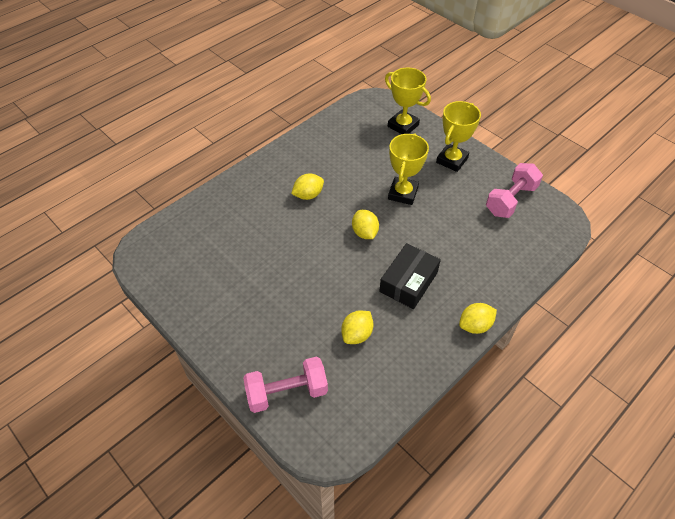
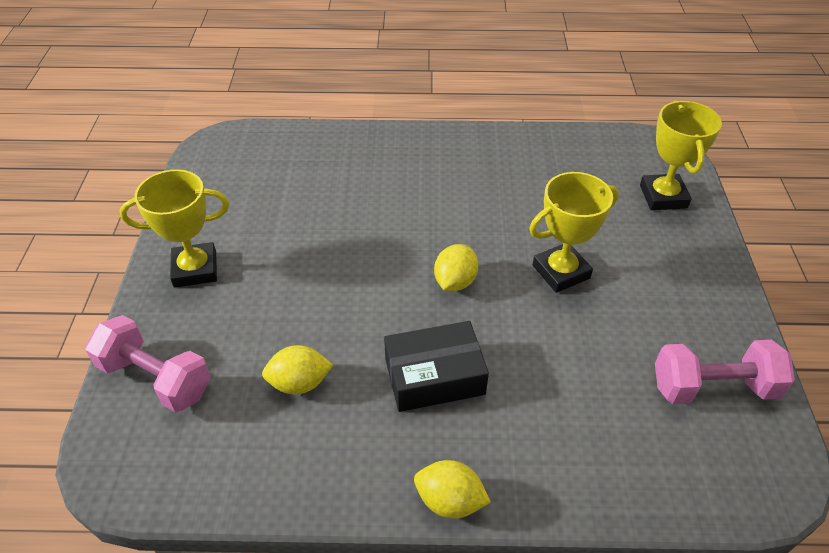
camera: 45 degrees right, 5 degrees down
(308, 195) = (443, 198): yellow lemon -> none
(452, 160) = (683, 278): yellow trophy -> yellow trophy (195, 269)

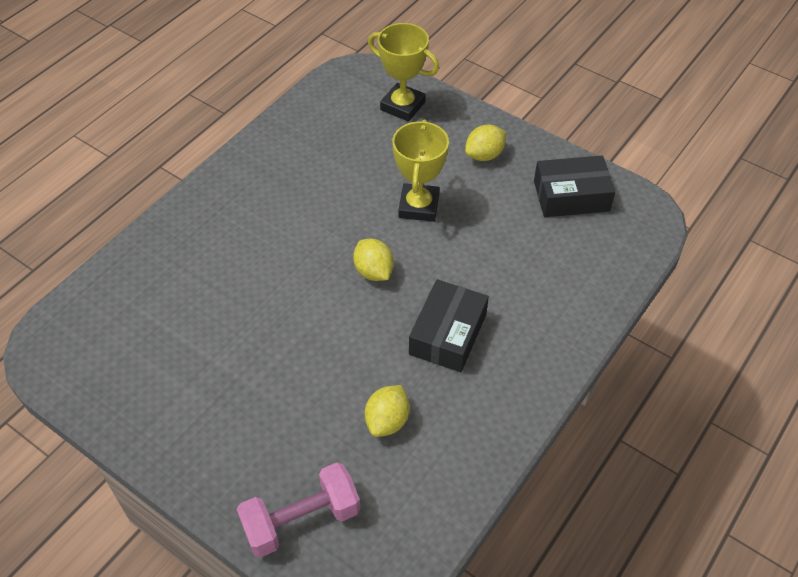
camera: 55 degrees left, 5 degrees up
(195, 269) = (201, 439): yellow trophy -> none
(449, 501) = (550, 382): yellow lemon -> yellow lemon (484, 155)
(713, 387) = (571, 196): pink dumbbell -> black box

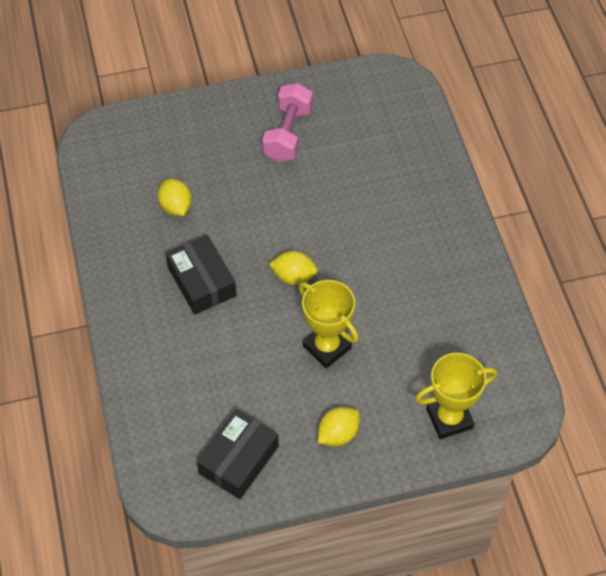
camera: 130 degrees right, 5 degrees up
(301, 520) = (159, 130): pink dumbbell -> pink dumbbell (288, 134)
(484, 155) = (338, 434): yellow lemon -> yellow lemon turned 45 degrees clockwise

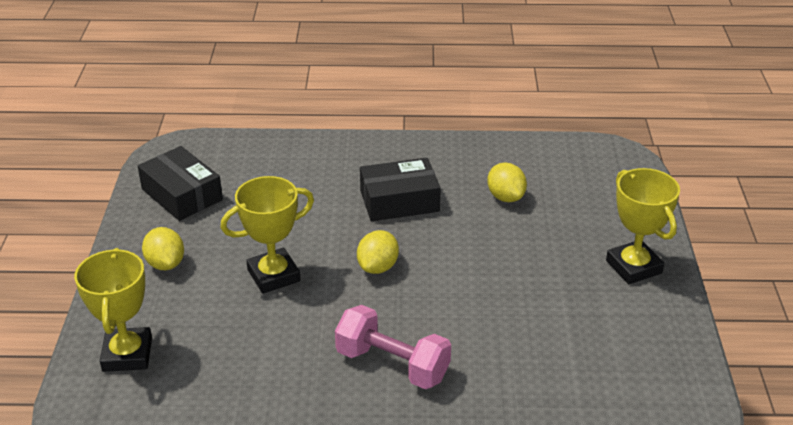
camera: 105 degrees right, 20 degrees down
(176, 206) = (505, 197): yellow lemon -> yellow lemon turned 75 degrees clockwise
(243, 115) = (633, 267): none -> yellow trophy
(288, 134) = (596, 300): pink dumbbell -> pink dumbbell (392, 364)

